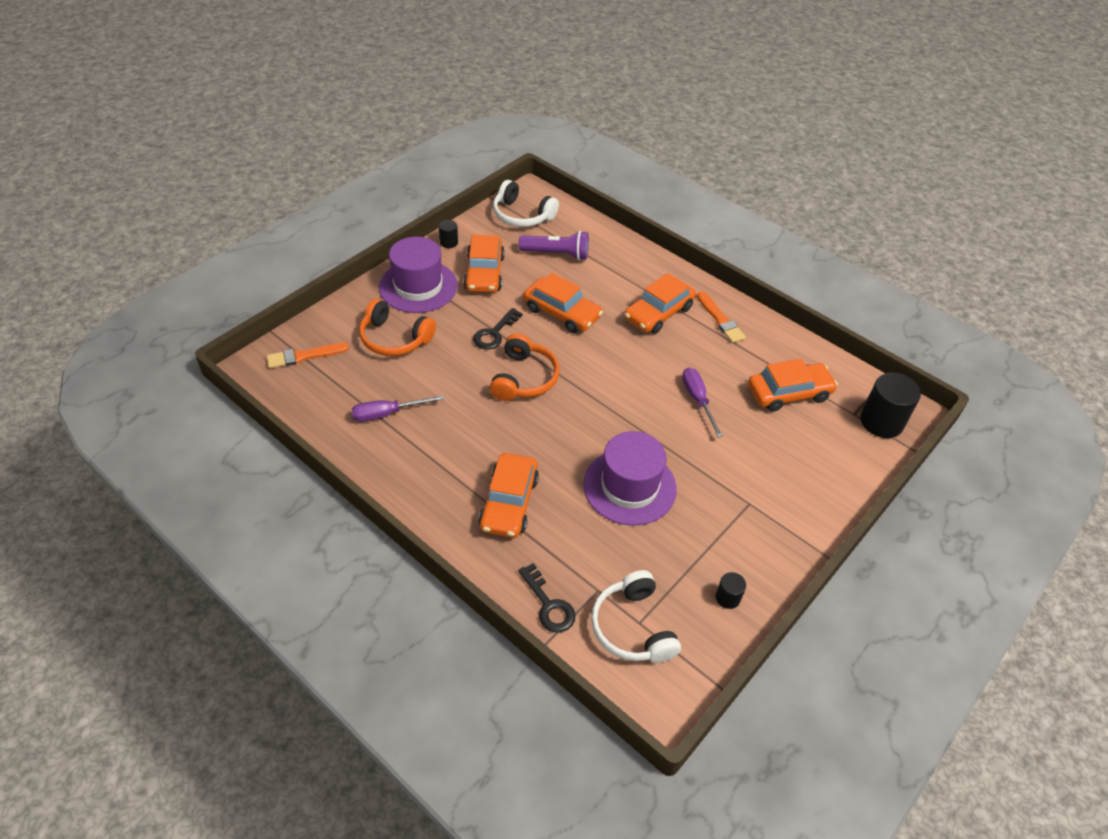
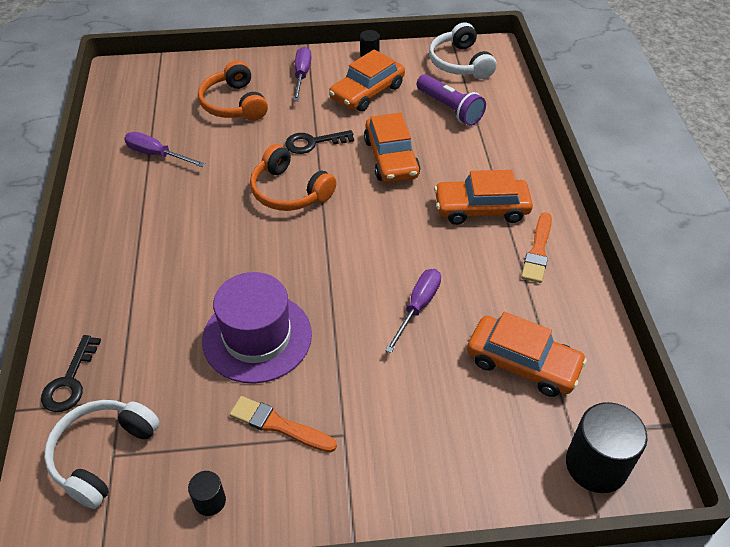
camera: 45 degrees right, 0 degrees up
(304, 356) = (158, 81): orange brush -> orange brush (279, 425)
(418, 286) = (302, 75): purple hat -> purple screwdriver
(509, 502) = (149, 279): orange car -> none
(524, 378) = (289, 191): orange headphones -> orange headphones turned 75 degrees clockwise

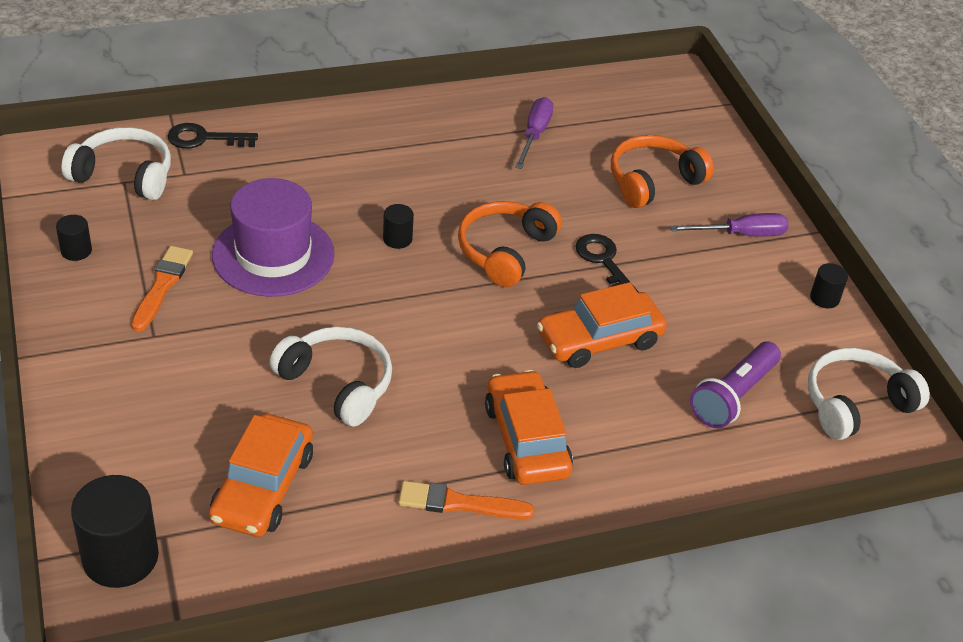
camera: 75 degrees right, 5 degrees down
(259, 252) = (397, 239): none -> black cylinder
(367, 92) = (733, 303): orange car -> none
(418, 307) = (337, 384): purple screwdriver -> white headphones

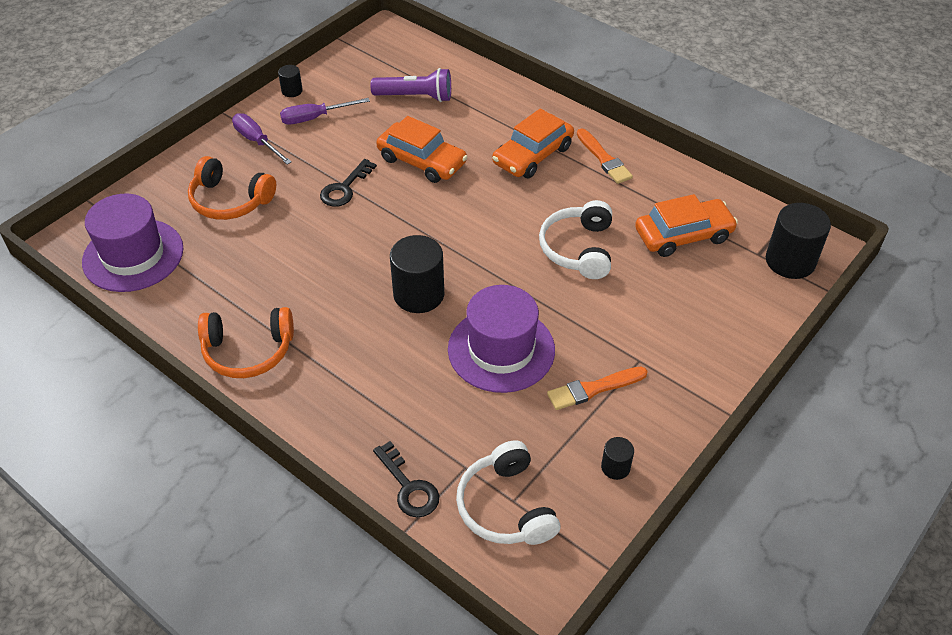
camera: 120 degrees left, 5 degrees up
(397, 239) = (419, 294): black cylinder -> black cylinder, size x2.01
(505, 251) = (378, 236): orange headphones -> orange headphones (248, 351)
(534, 135) = (221, 284): purple screwdriver -> purple screwdriver (315, 118)
(623, 103) = (133, 255): none -> purple hat
(856, 404) = (375, 56): white headphones -> none

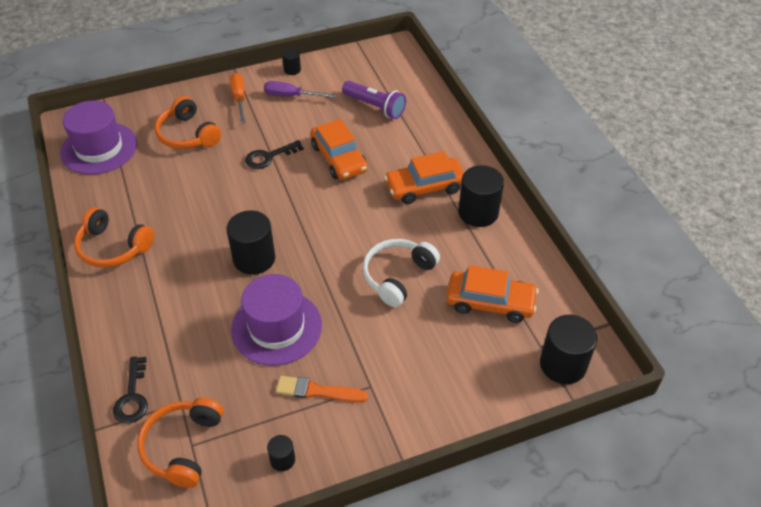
camera: 30 degrees right, 0 degrees up
(257, 141) = (239, 98): purple screwdriver -> orange screwdriver
(506, 506) = (183, 446): white headphones -> orange headphones
(604, 159) = (478, 212): orange brush -> black cylinder

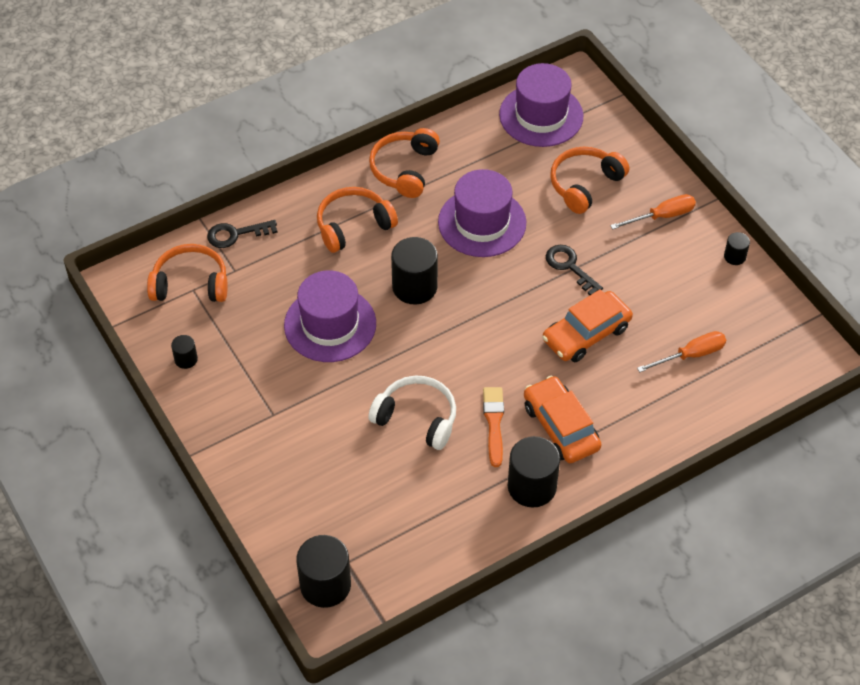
camera: 80 degrees right, 5 degrees up
(164, 295) = (353, 226): none -> orange headphones
(200, 203) = (482, 222): none -> purple hat
(291, 96) = (683, 266): purple screwdriver -> none
(317, 391) = (261, 372): orange brush -> orange brush (494, 423)
(375, 107) = (691, 355): purple flashlight -> orange screwdriver
(490, 302) = (397, 510): orange car -> none

